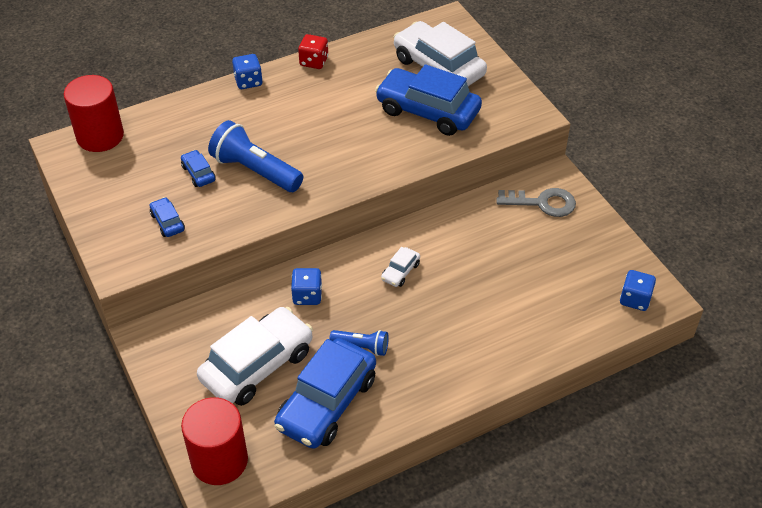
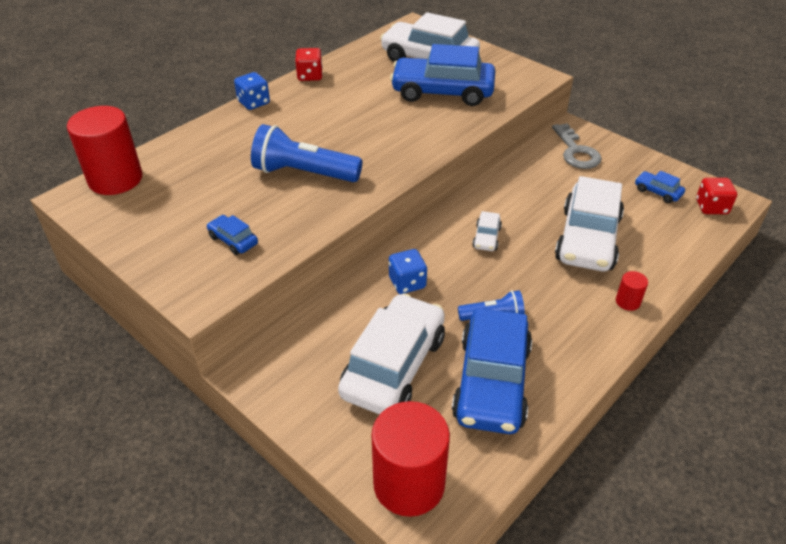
camera: 20 degrees left, 5 degrees down
(198, 173) = (244, 188): blue car -> blue car (657, 192)
(487, 369) = (627, 302): none -> red cylinder
(491, 299) = (587, 239): none -> white car
(543, 203) = (576, 152): grey key -> grey key turned 90 degrees clockwise
(635, 299) = (711, 207): blue dice -> red dice

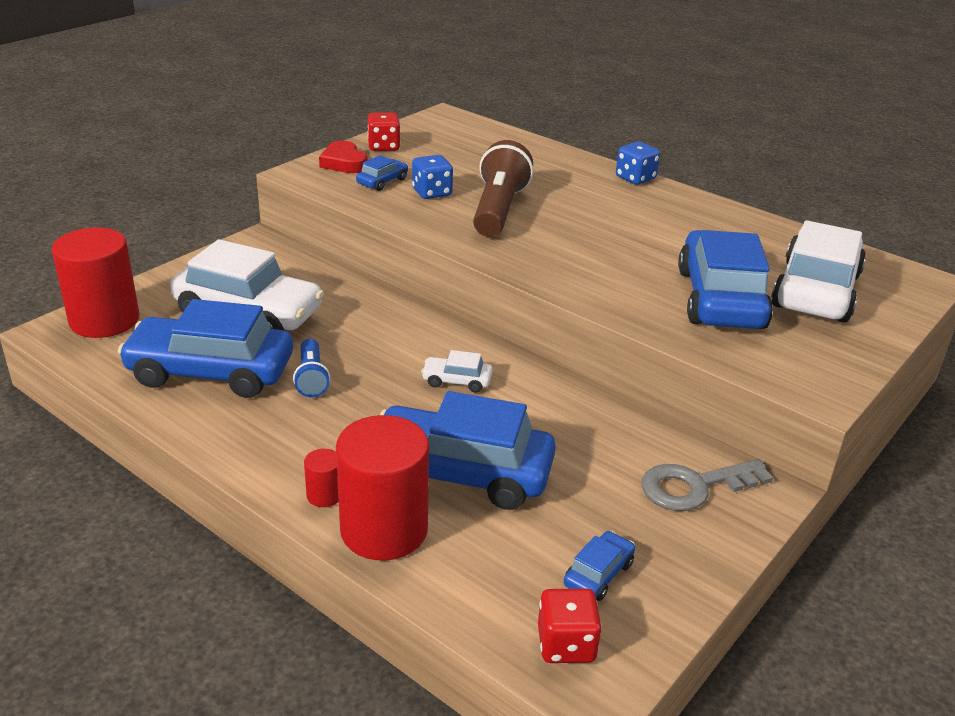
camera: 85 degrees right, 10 degrees down
(115, 179) = (474, 128): red cylinder -> red cylinder (384, 530)
(180, 268) = (344, 163): none -> red heart
(304, 173) = (498, 210): blue flashlight -> brown flashlight
(310, 76) = (715, 207): red dice -> red dice (384, 146)
(407, 283) = (372, 322): blue dice -> blue dice (432, 192)
(587, 239) = (460, 472): white car -> blue car

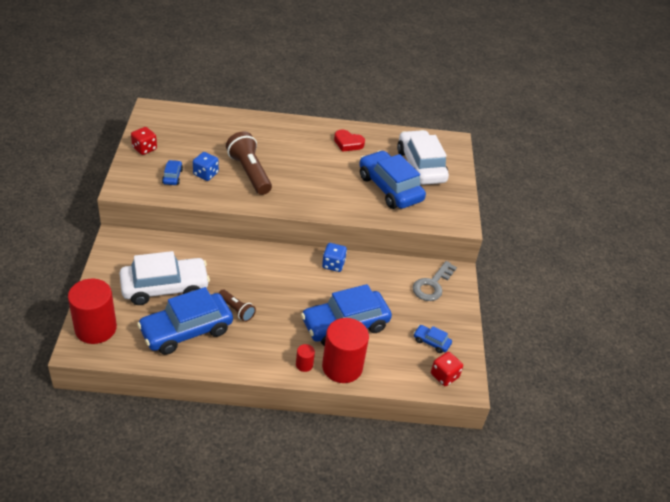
camera: 40 degrees left, 10 degrees up
(311, 378) = (236, 310): blue flashlight -> brown flashlight
(344, 163) = (137, 170): red heart -> red heart (348, 143)
(457, 381) = (300, 279): white car -> none
(598, 574) = (431, 342): blue car -> blue car turned 60 degrees counterclockwise
(635, 178) = (291, 122): blue dice -> blue dice (333, 264)

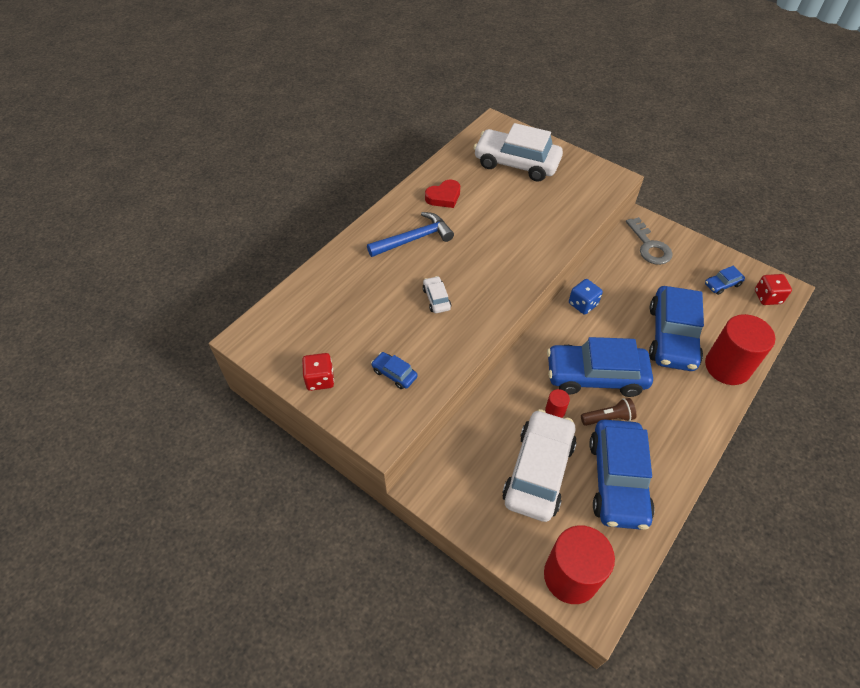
camera: 50 degrees left, 10 degrees up
(205, 174) = (411, 340): blue dice -> none
(249, 172) = (436, 299): brown flashlight -> white car
(294, 144) = (414, 239): none -> blue hammer
(304, 365) = (712, 396): red cylinder -> red cylinder (555, 411)
(389, 188) = (535, 201): blue car -> blue car (595, 376)

